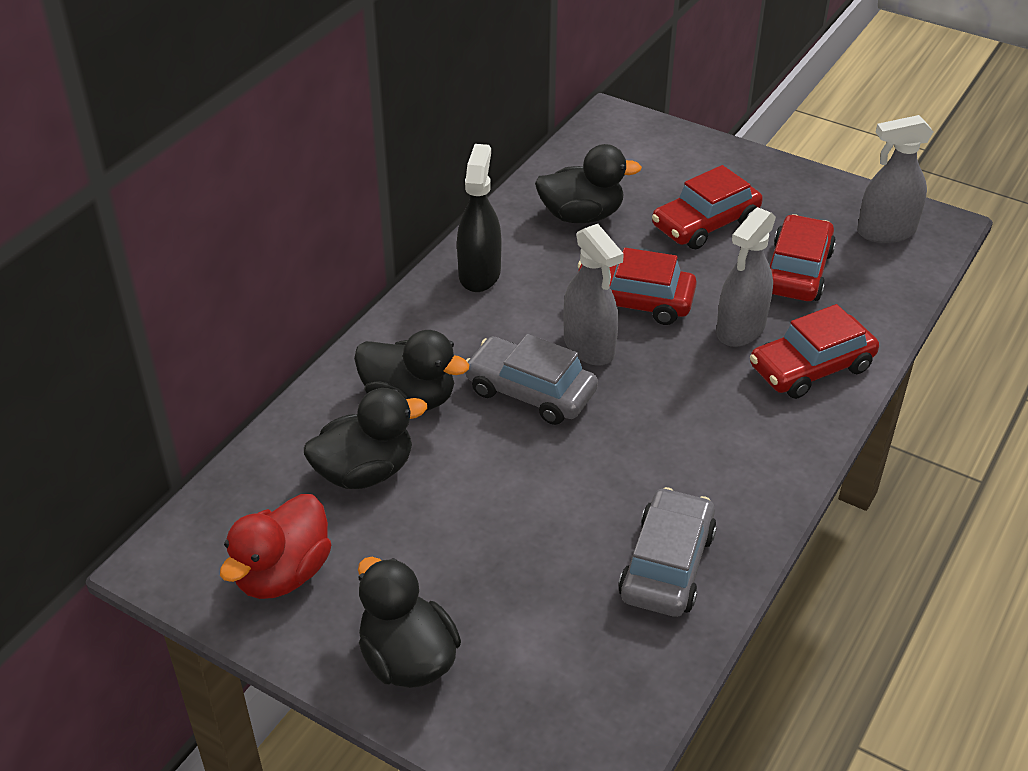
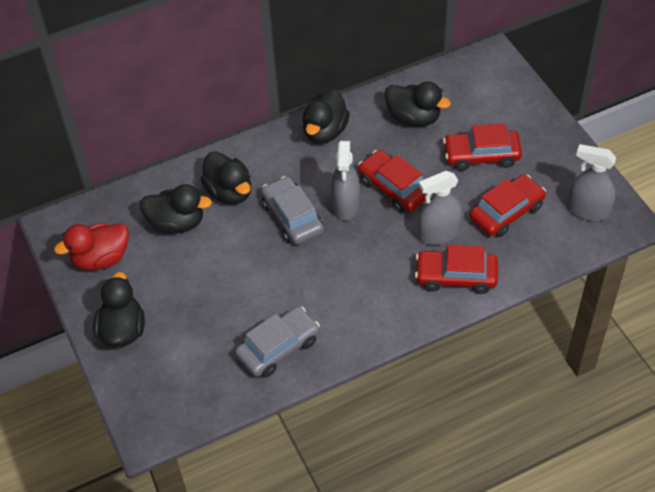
camera: 35 degrees right, 10 degrees up
(479, 274) = (325, 132): black spray bottle -> black duck

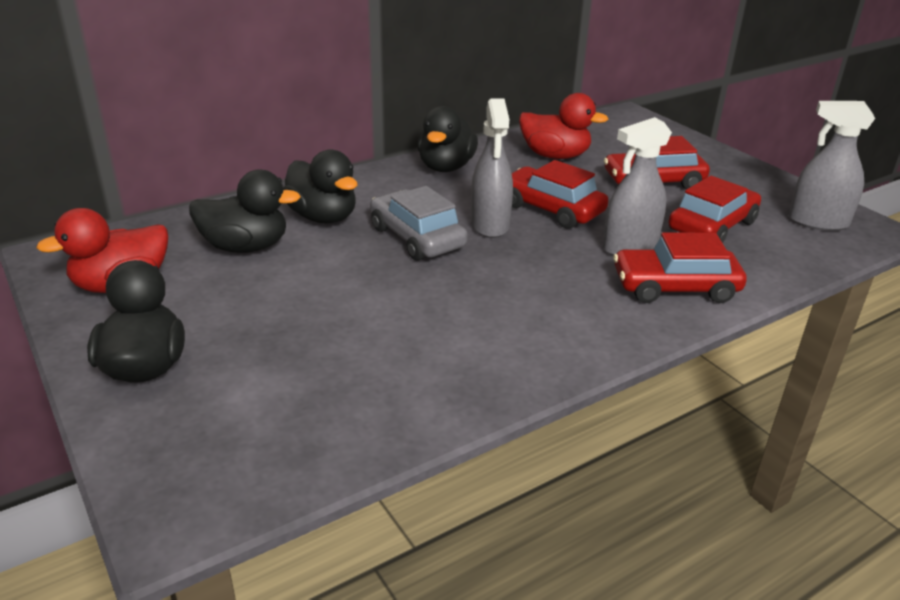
camera: 10 degrees left, 20 degrees down
(278, 348) = (420, 378): grey car -> none
(413, 118) = (555, 156): black duck -> red duck

